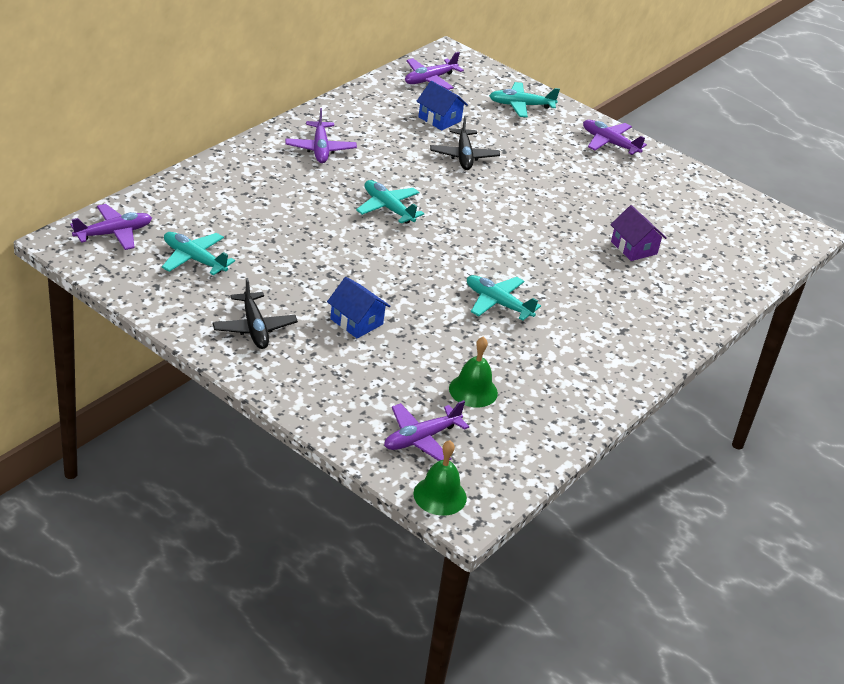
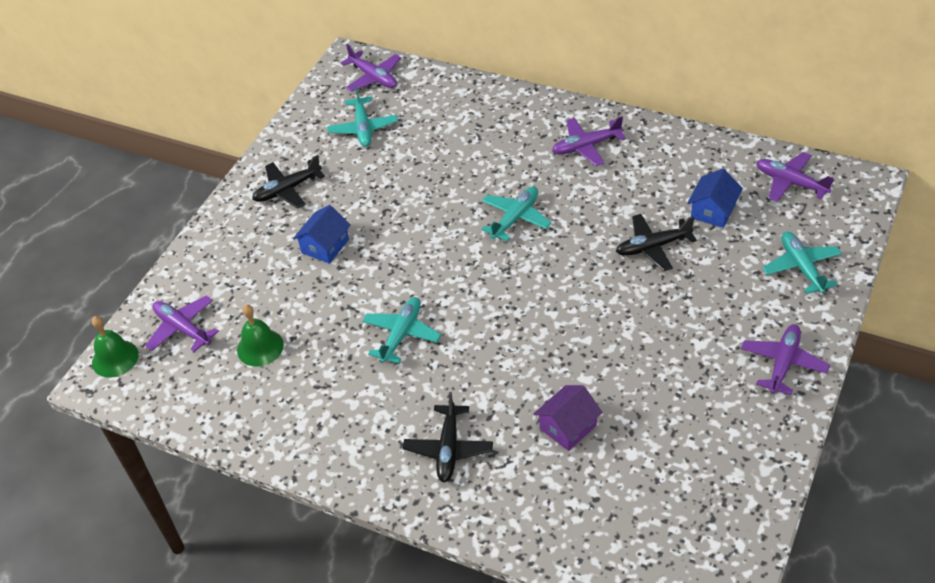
camera: 85 degrees right, 10 degrees up
(194, 259) = (363, 128): turquoise plane -> turquoise plane turned 150 degrees clockwise
(635, 310) = (448, 449): none -> black plane

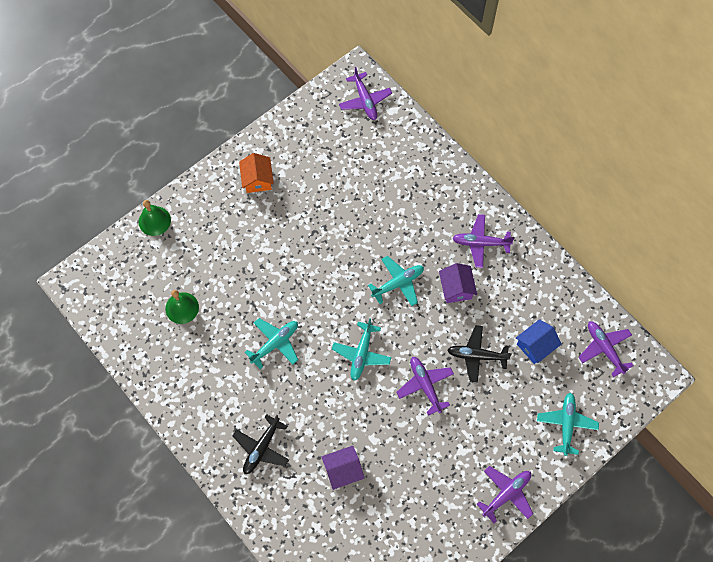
camera: 20 degrees right, 20 degrees up
(115, 358) = (89, 270): green bell -> green bell (154, 221)
(182, 328) = (140, 267): purple plane -> purple plane (425, 385)
(287, 190) = (257, 179): black plane -> orange house
(325, 246) = (260, 243): blue house -> none
(363, 128) = (334, 147): turquoise plane -> turquoise plane (361, 354)
(586, 196) = (456, 288): none -> purple house

